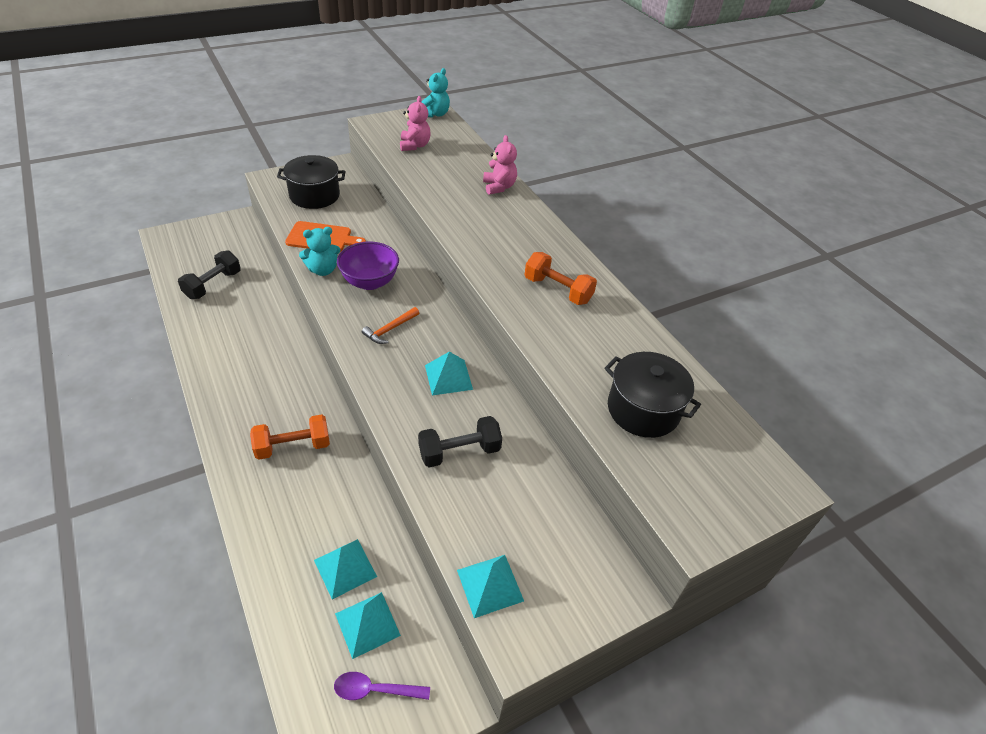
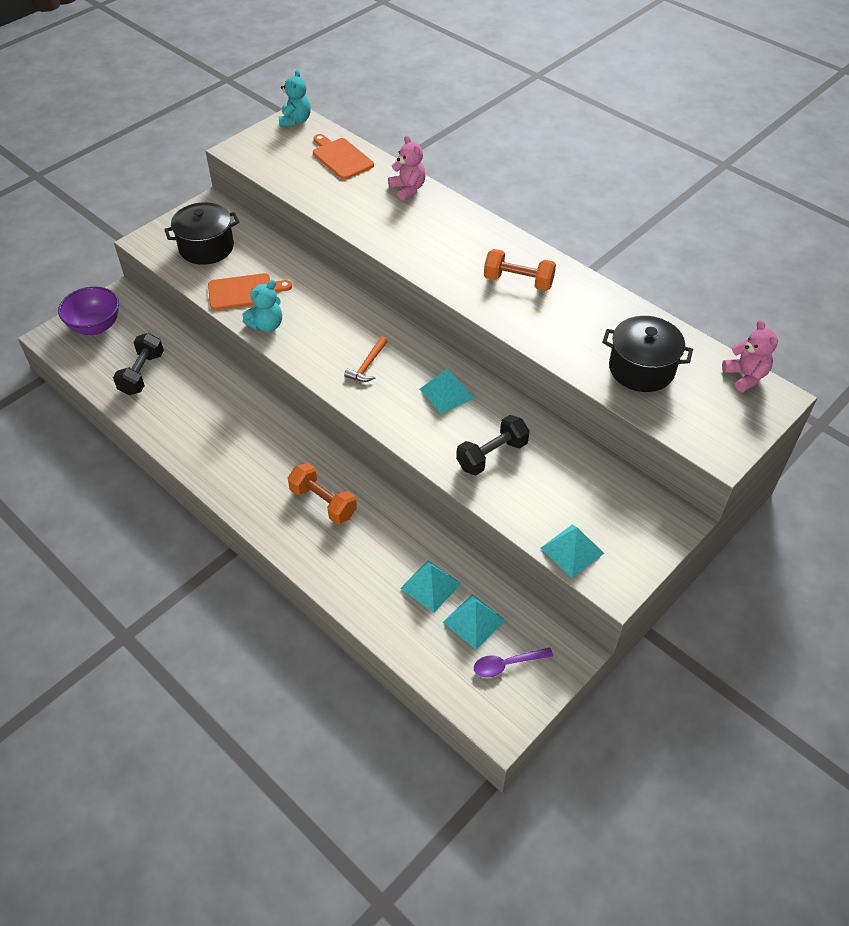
camera: 15 degrees left, 5 degrees up
(293, 446) = (323, 502): orange dumbbell -> orange dumbbell turned 75 degrees clockwise
(370, 282) = (320, 324): purple bowl -> purple bowl (96, 326)
(414, 145) = (297, 165): pink teddy bear -> pink teddy bear (745, 376)
(455, 149) = (341, 158): none -> orange cutting board

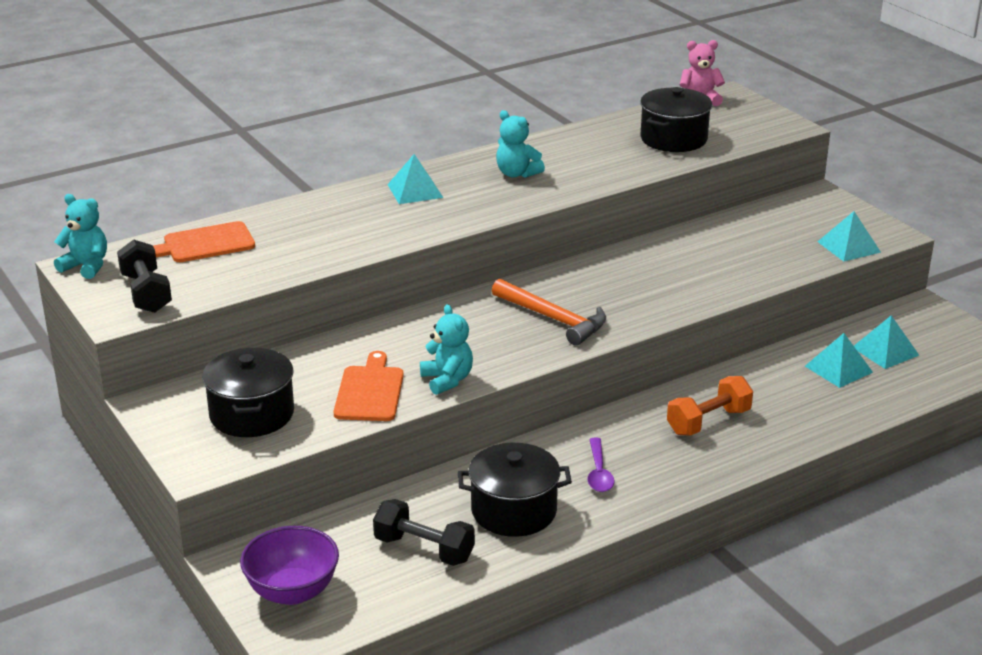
camera: 75 degrees left, 20 degrees down
(189, 409) = (514, 511): none -> black pot
(368, 365) = (553, 319): orange hammer -> orange hammer, size x1.67
(408, 189) = (307, 210): pink teddy bear -> none
(447, 393) = (618, 278): turquoise pyramid -> turquoise pyramid (415, 191)
(492, 455) = (718, 266): black dumbbell -> black dumbbell (146, 293)
(507, 664) = (937, 341): purple spoon -> purple spoon (598, 472)
(518, 282) = (517, 174): orange dumbbell -> turquoise teddy bear

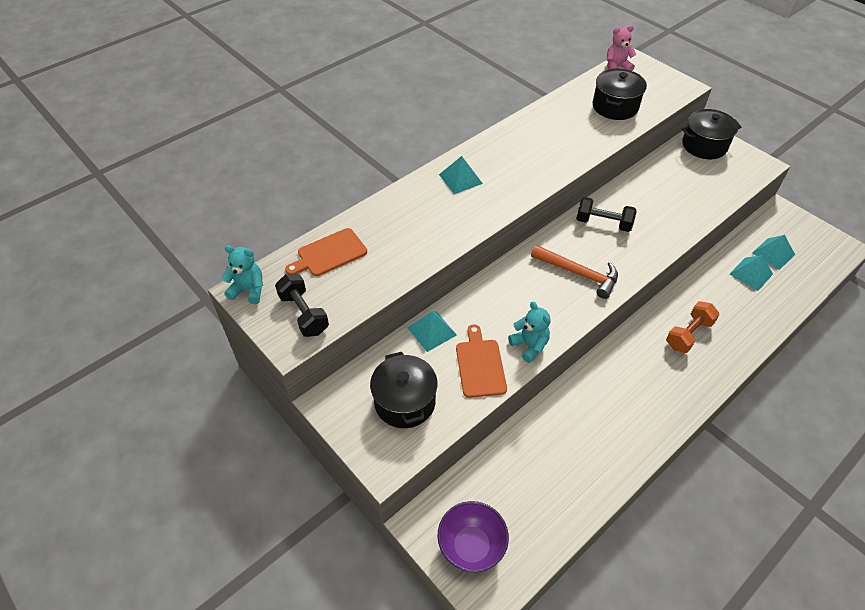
camera: 10 degrees left, 20 degrees up
(424, 549) = (547, 487): black dumbbell -> black dumbbell (603, 223)
(514, 511) = (593, 439): black pot -> black pot (704, 146)
(517, 174) = (524, 153): turquoise teddy bear -> none
(598, 472) = (636, 393): purple spoon -> none
(849, 247) = (741, 179): turquoise pyramid -> turquoise pyramid (432, 331)

